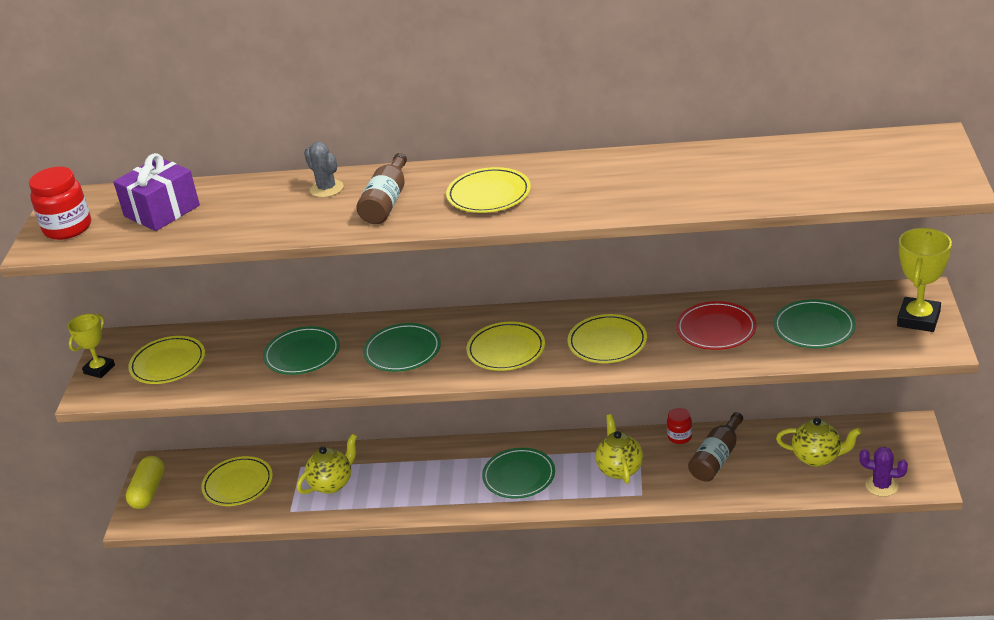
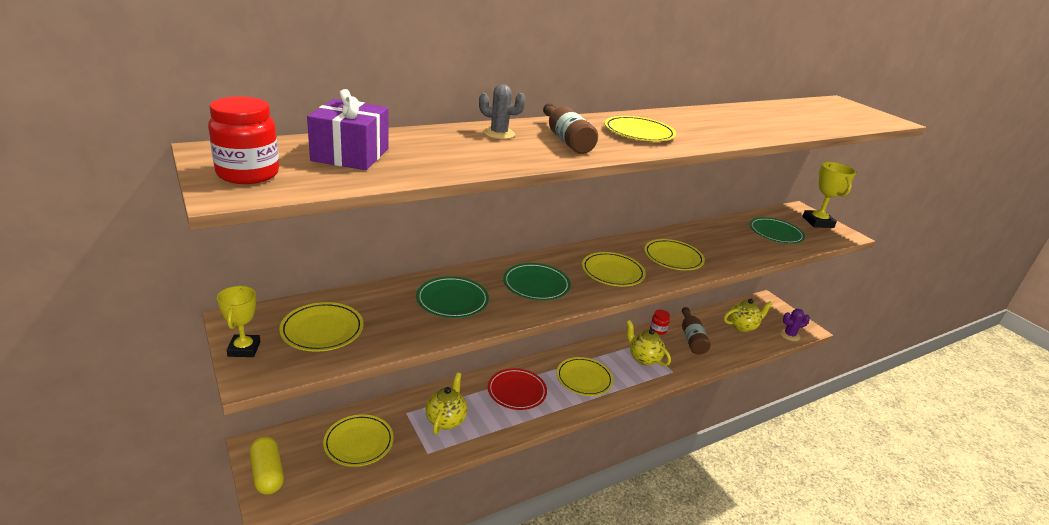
camera: 40 degrees left, 5 degrees down
(519, 476) = (584, 379): green plate -> yellow plate
(716, 329) = (726, 241): red plate -> red plate (517, 391)

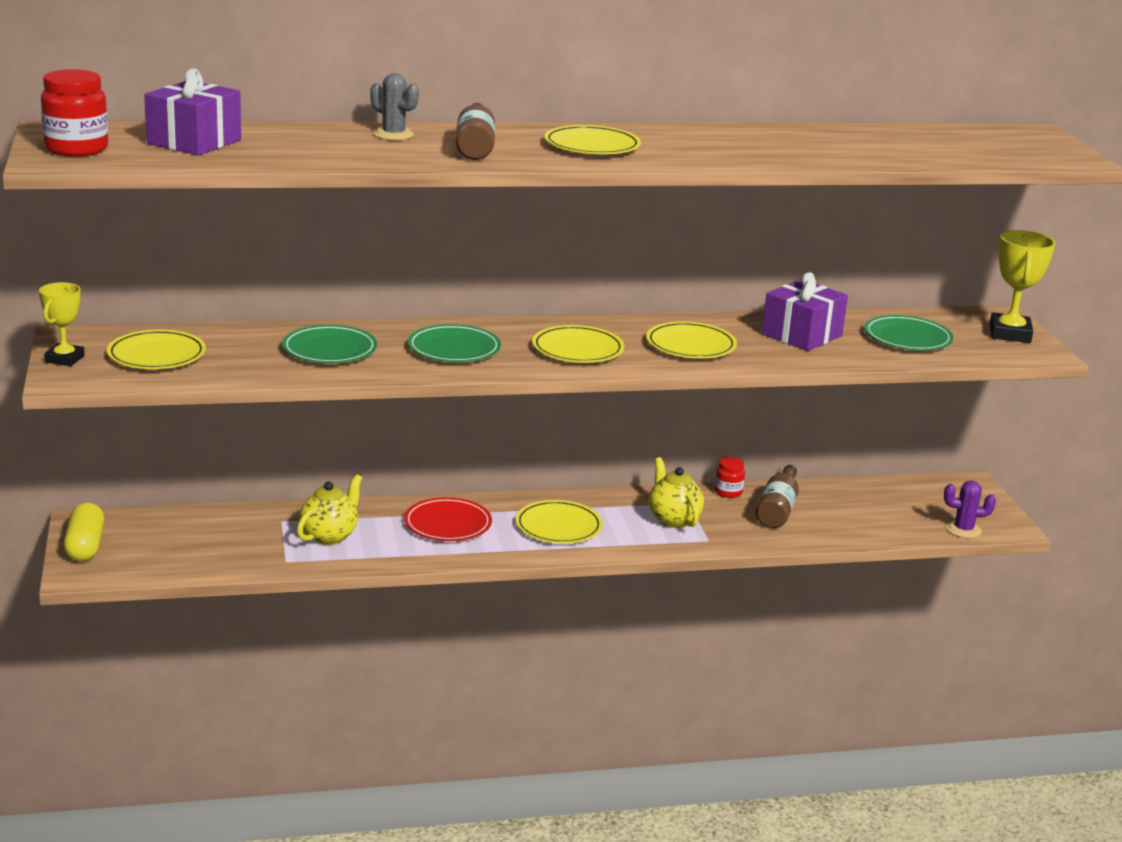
camera: 20 degrees right, 5 degrees down
(358, 442) = (205, 538): yellow plate -> none
(722, 239) = (801, 335): none -> purple gift
(742, 326) = (885, 508): yellow teapot -> none

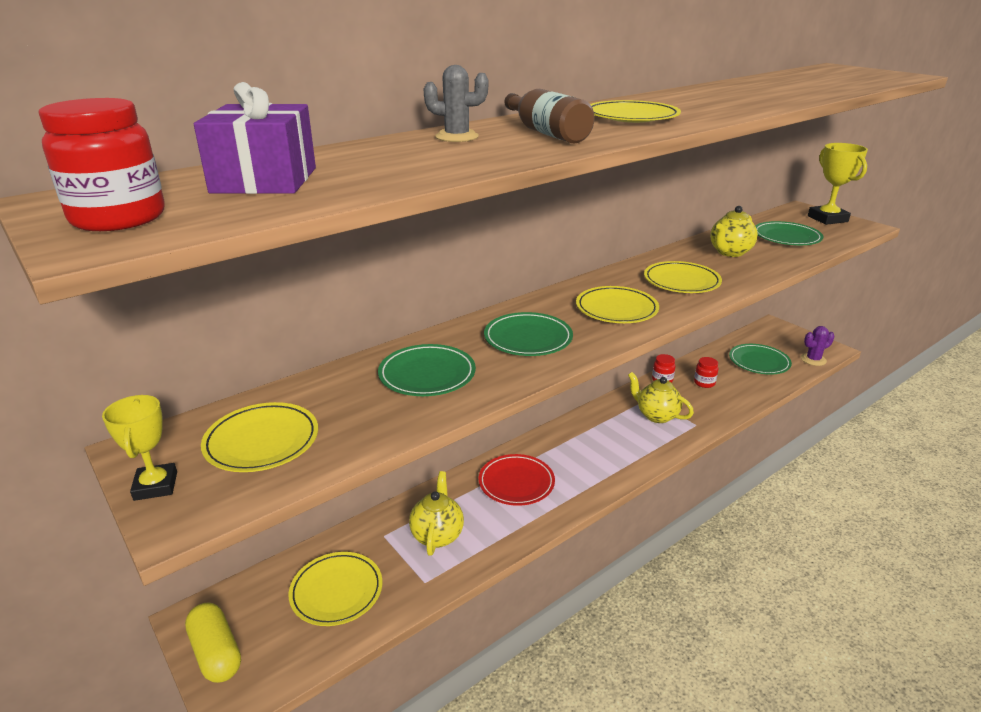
camera: 25 degrees left, 5 degrees up
(558, 527) = (593, 452): yellow plate -> yellow plate (336, 591)
(777, 509) = (704, 383): brown bottle -> red jar
(801, 335) = (729, 252): purple gift -> yellow teapot
(883, 511) = (759, 362): none -> green plate

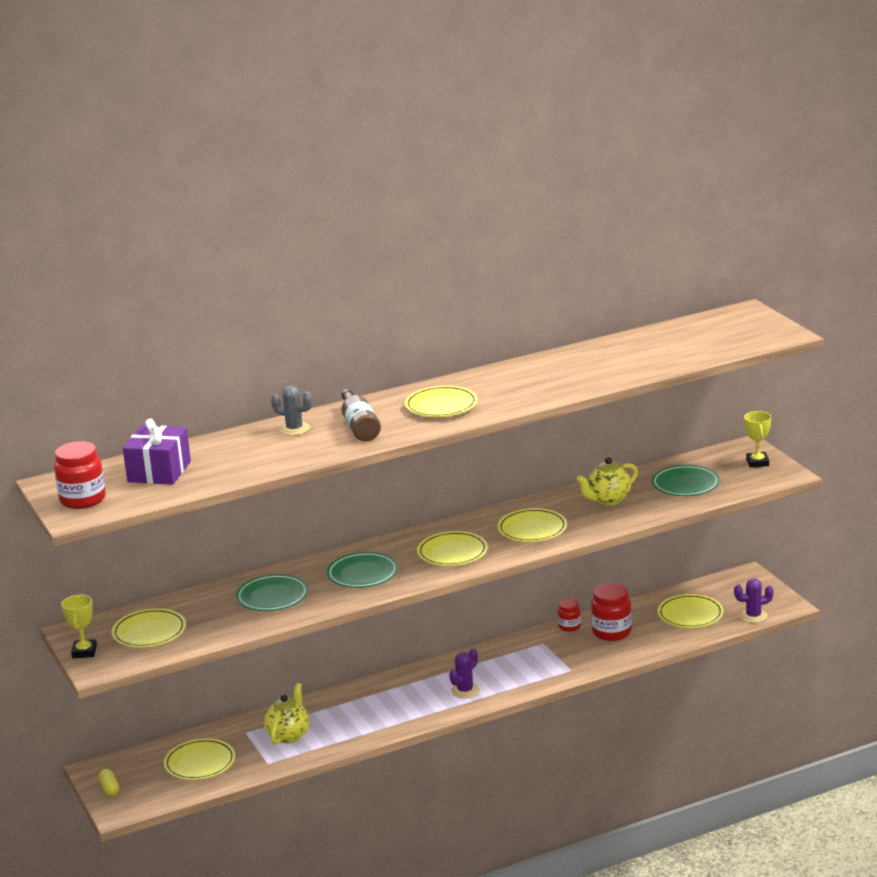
camera: 15 degrees right, 5 degrees down
(216, 653) = (109, 788): yellow capsule -> yellow capsule, size x0.58
(516, 483) = (372, 704): red plate -> none
(606, 457) = (465, 690): none -> purple cactus
(656, 415) = (538, 659): yellow teapot -> none
(704, 383) = (612, 632): red jar -> red jar, size x1.75
(759, 362) = (690, 615): green plate -> yellow plate
(827, 219) = (757, 462): yellow trophy -> yellow trophy, size x0.66

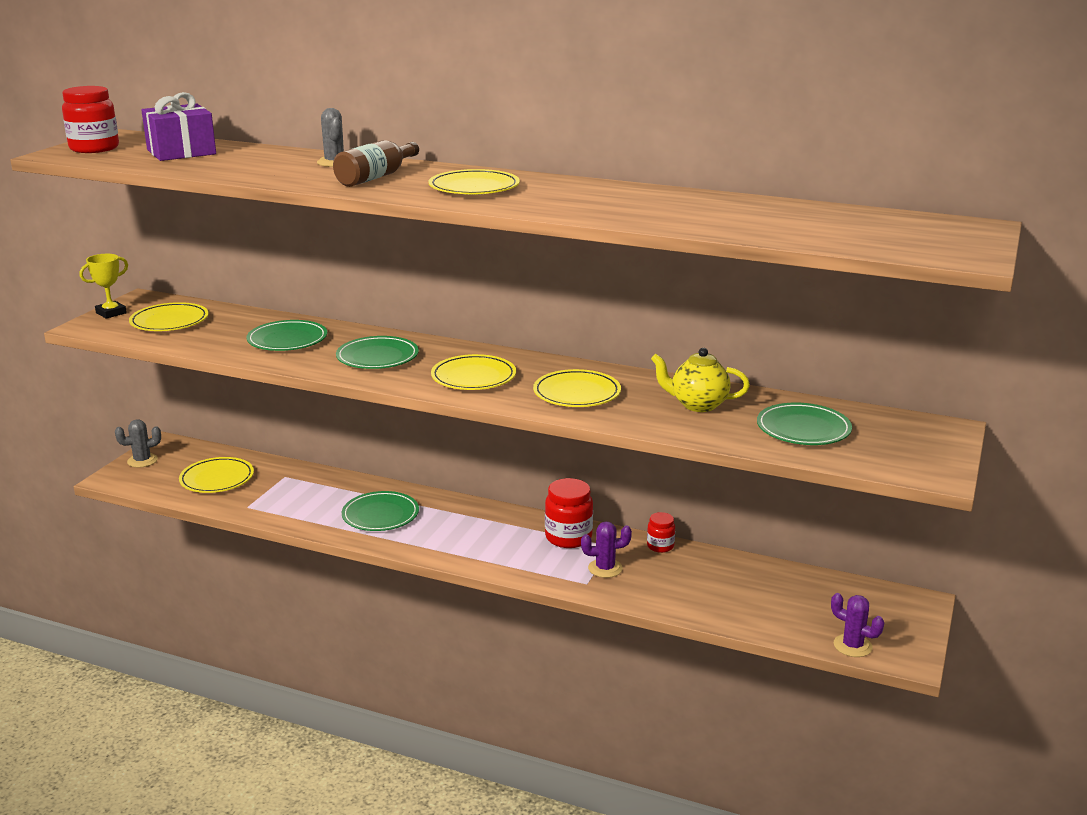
camera: 45 degrees right, 0 degrees up
(109, 788) = (142, 461): yellow capsule -> grey cactus
(288, 735) = (301, 496): yellow teapot -> none
(369, 712) = (380, 515): none -> green plate
(465, 690) = (475, 544): purple cactus -> purple cactus (605, 568)
(612, 632) = (686, 574): red jar -> red jar (568, 537)
(690, 615) = (789, 604): yellow plate -> none
(757, 462) = (927, 447): yellow trophy -> none

